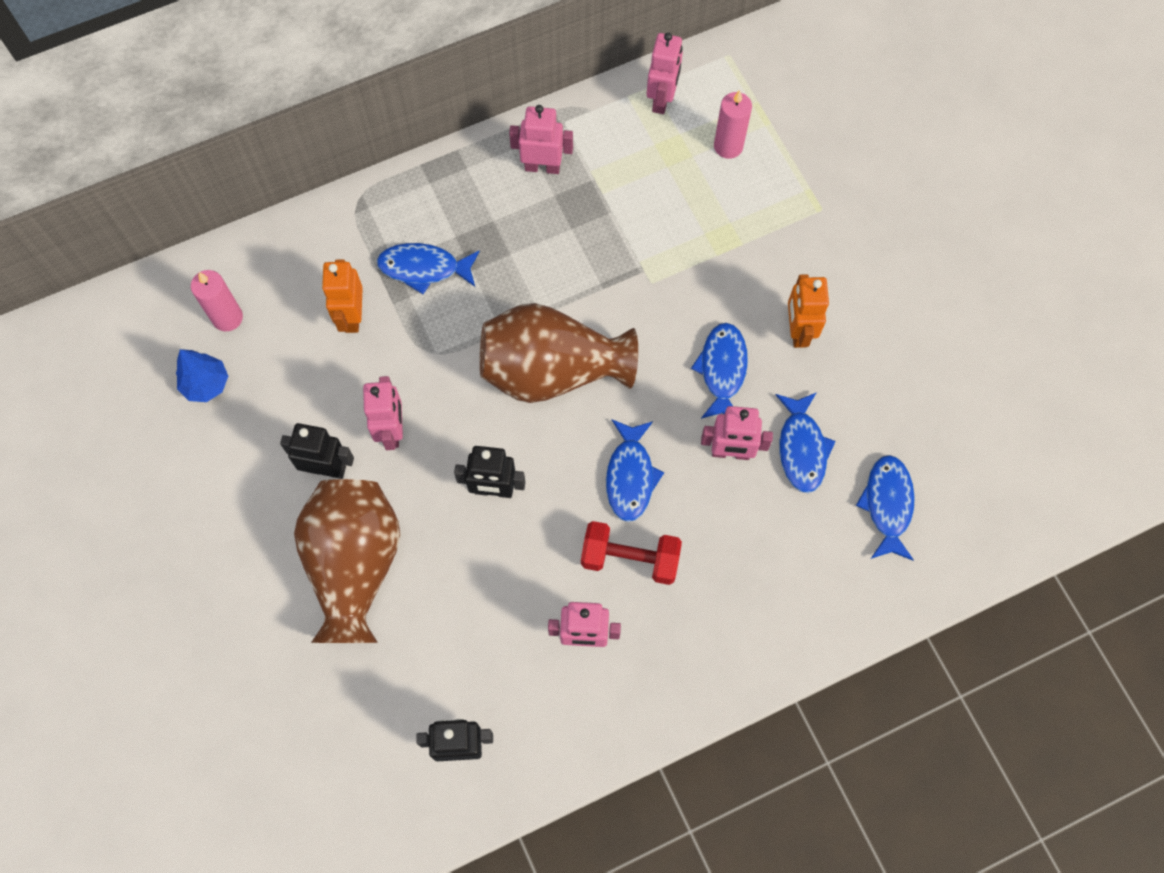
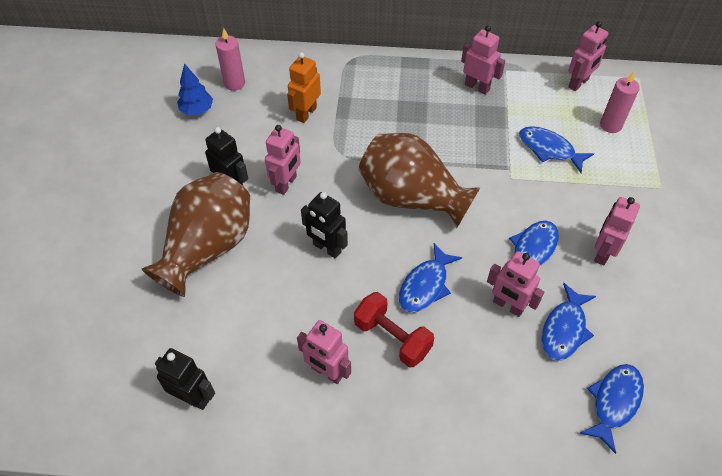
camera: 30 degrees right, 15 degrees down
(424, 268) = (367, 108): blue fish -> blue fish (549, 149)
(798, 331) = (602, 253): orange robot -> pink robot

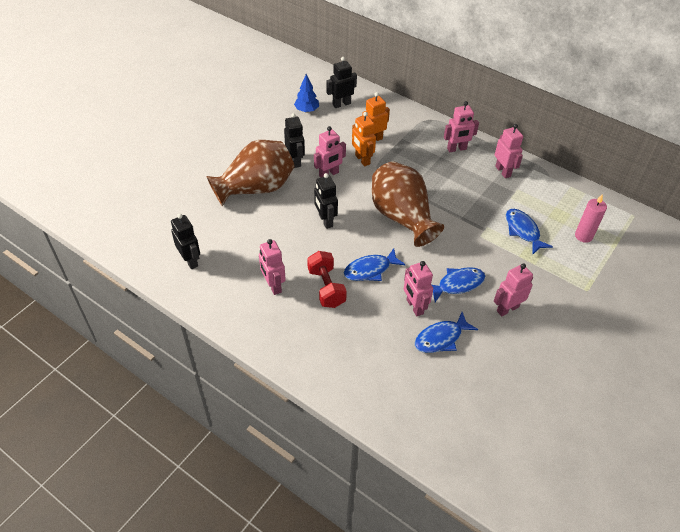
camera: 30 degrees right, 5 degrees down
(234, 83) = (341, 104): pink candle -> black robot
(312, 145) = (362, 160): none -> orange robot
(578, 83) = (582, 200): pink robot -> pink robot (456, 149)
(614, 402) = (439, 394): blue fish -> none

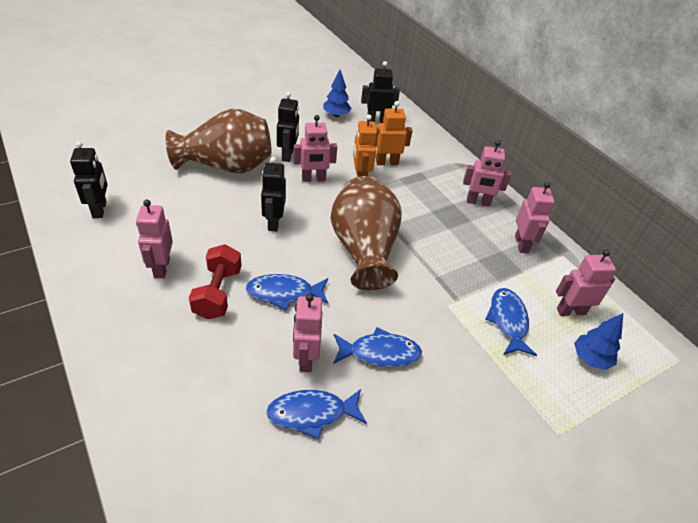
camera: 20 degrees right, 5 degrees down
(507, 309) = (427, 412): pink robot -> pink robot (570, 311)
(583, 236) = (590, 359): pink candle -> blue tree

